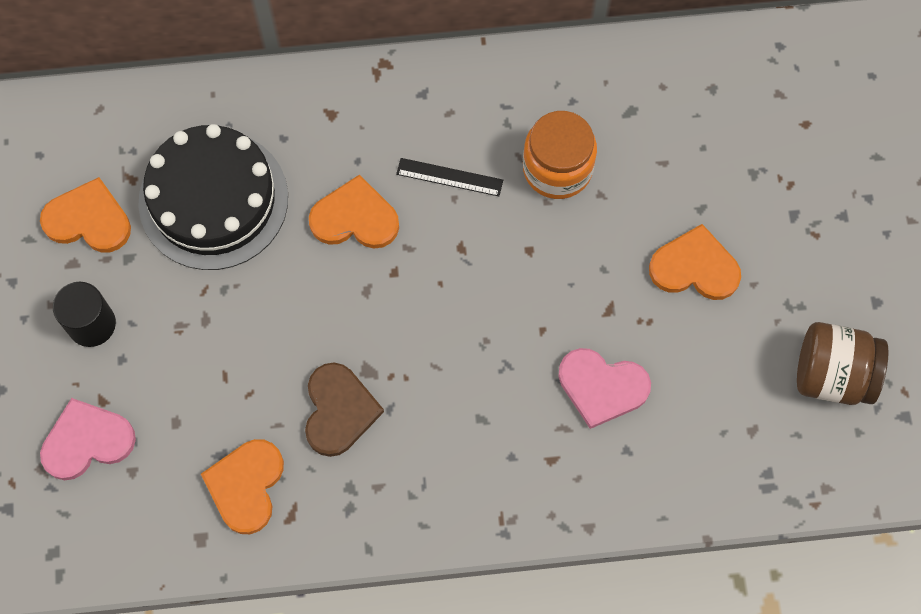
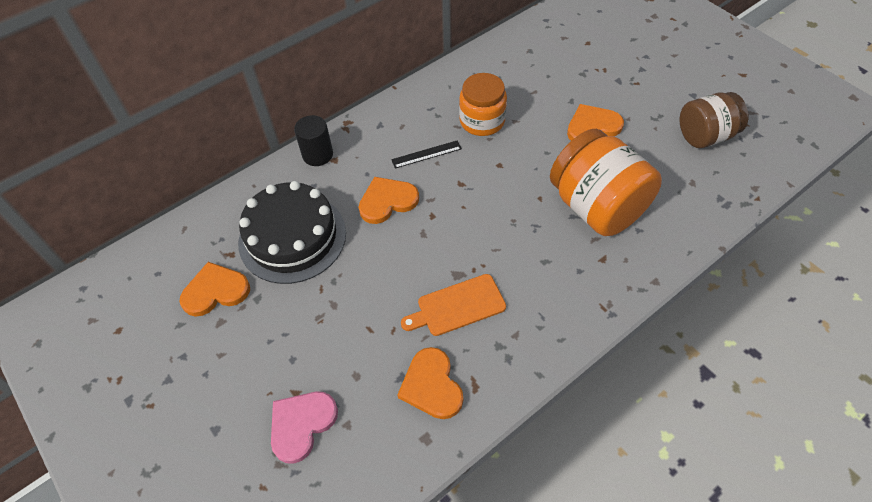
camera: 30 degrees left, 15 degrees down
(92, 324) = (257, 350): black cylinder -> black cylinder (317, 155)
(339, 410) = (457, 306): brown heart -> orange cutting board
(602, 387) = (597, 207): pink heart -> orange jar

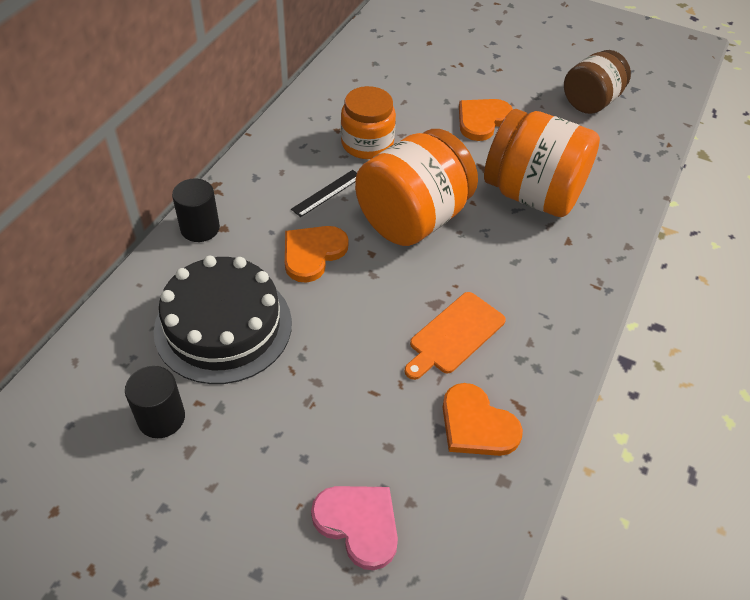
camera: 30 degrees left, 5 degrees down
(215, 291) = (161, 418): orange heart -> black cylinder
(301, 424) = (358, 524): pink heart -> pink heart turned 120 degrees clockwise
(482, 197) = (413, 218): none -> orange jar

